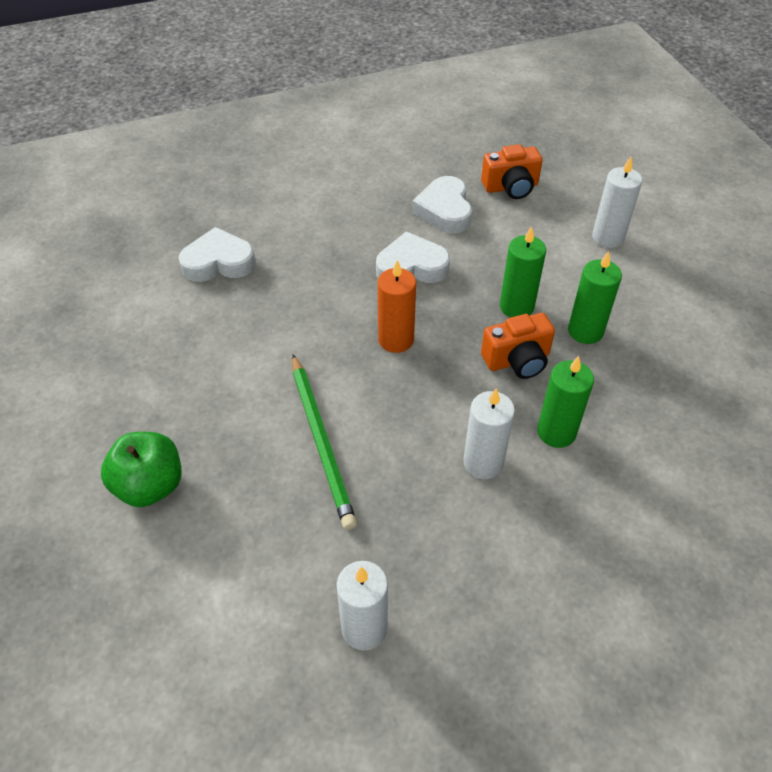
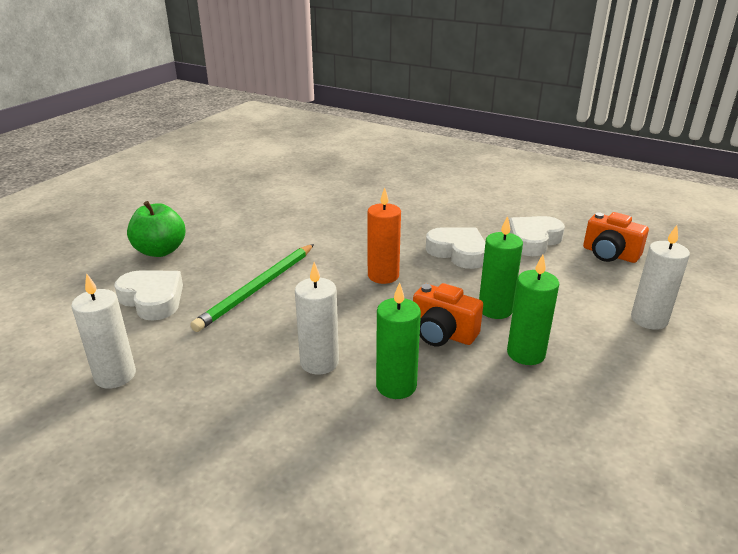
camera: 50 degrees right, 20 degrees down
(218, 262) = (354, 195): white heart -> white heart (152, 299)

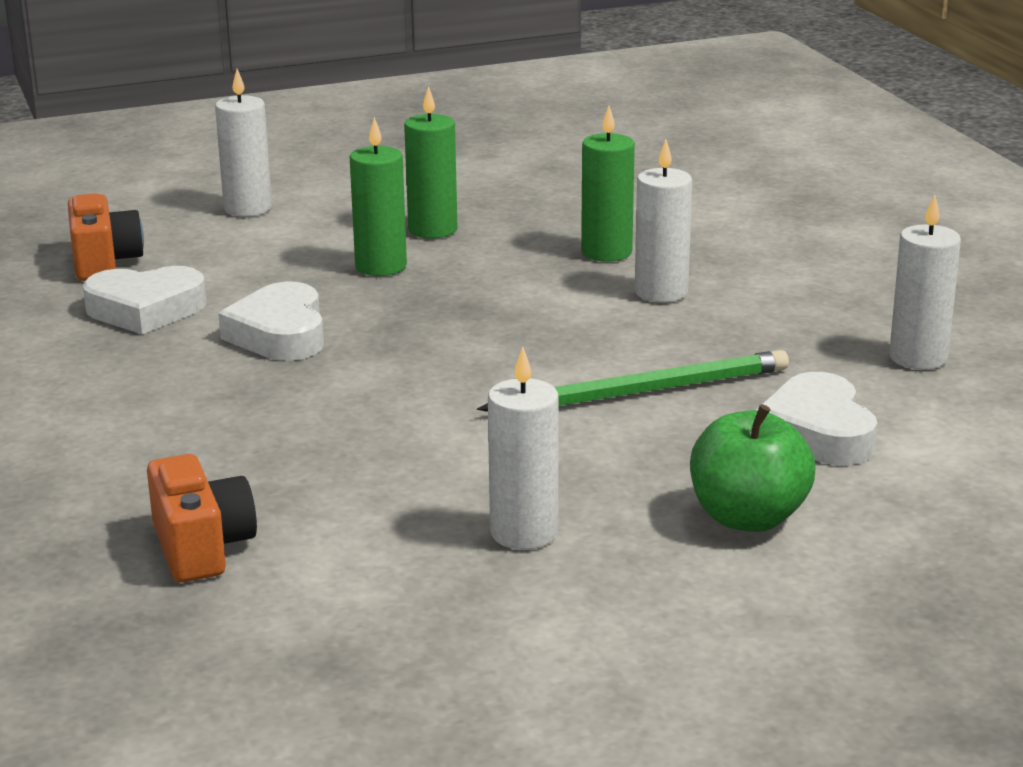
camera: 140 degrees left, 5 degrees down
(241, 219) = (524, 533): none -> white candle
(383, 275) = (441, 344): orange candle -> none
(442, 333) = (484, 269): orange camera -> orange camera (202, 547)

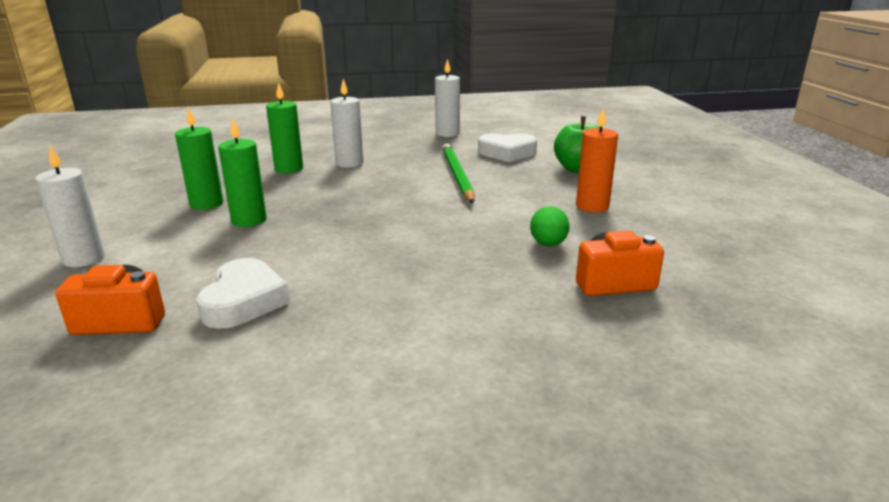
camera: 80 degrees left, 0 degrees up
(280, 334) = (328, 253): white heart -> none
(336, 492) = (548, 244): none -> green egg
(524, 533) = (592, 206): white candle -> orange candle

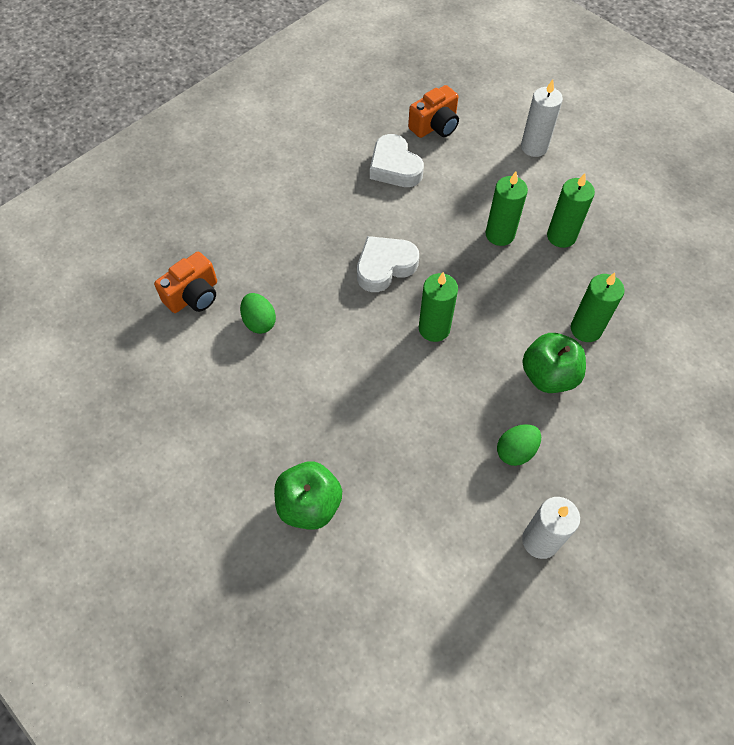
camera: 145 degrees right, 35 degrees up
(349, 163) = (548, 375): white candle -> green apple
(393, 197) = (434, 328): none -> green candle
(417, 151) = (515, 451): none -> green egg
(457, 175) = (420, 410): green pencil -> none
(507, 153) = (416, 511): white heart -> white heart (385, 267)
(592, 206) = (254, 411): orange candle -> none

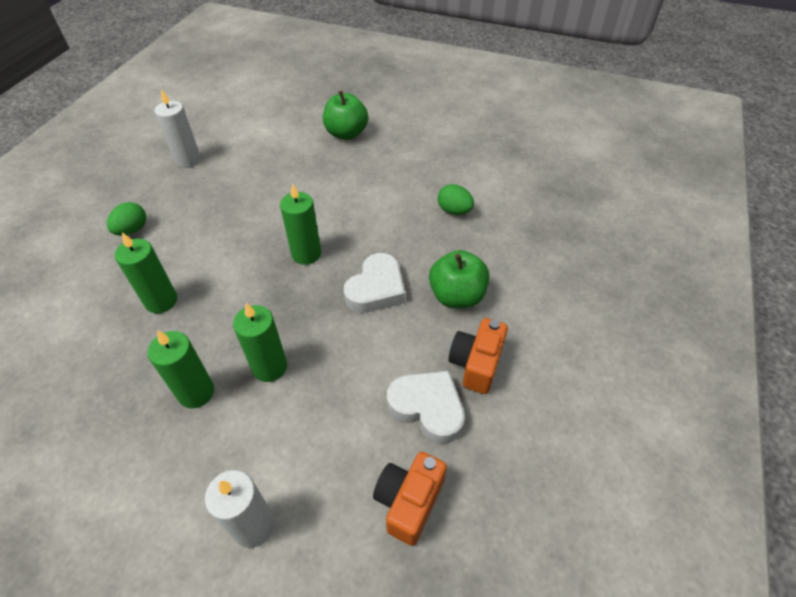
camera: 155 degrees right, 10 degrees down
(193, 296) = (520, 210): orange camera -> orange camera (476, 364)
(515, 451) = (213, 197): green egg -> green egg (132, 230)
(548, 375) = (194, 252): green apple -> green apple (457, 296)

